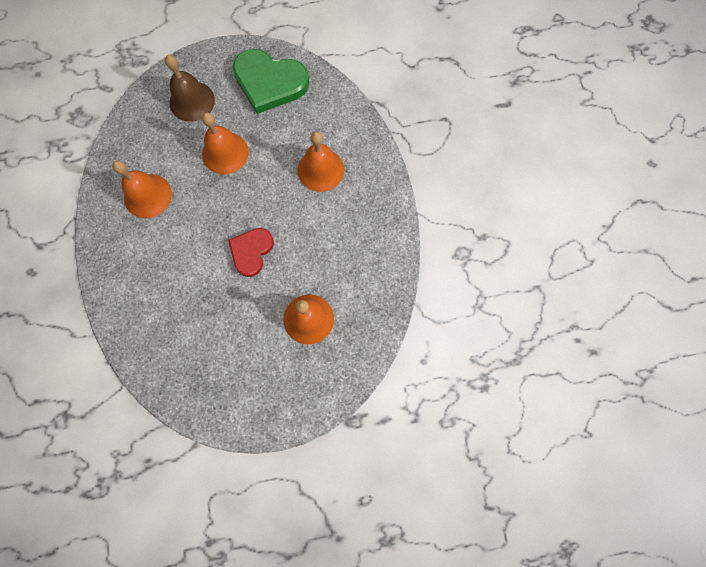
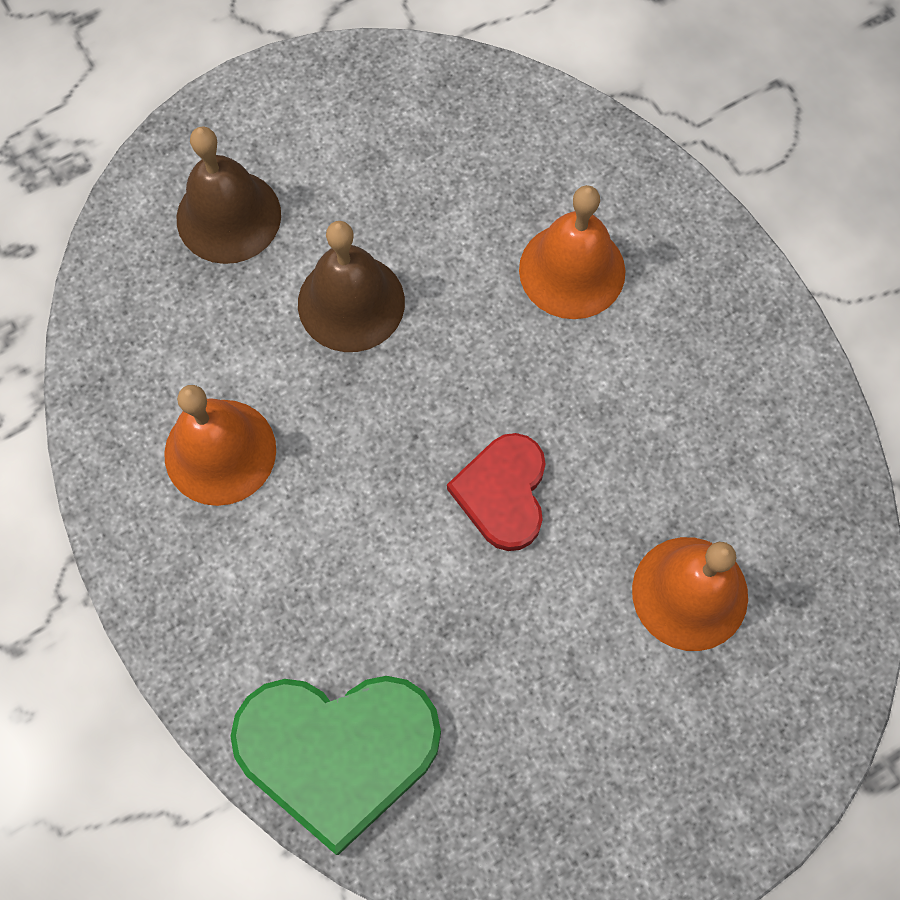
camera: 20 degrees left, 5 degrees down
(225, 153) = (351, 302): orange bell -> brown bell
(270, 82) = (381, 124): green heart -> green heart (338, 751)

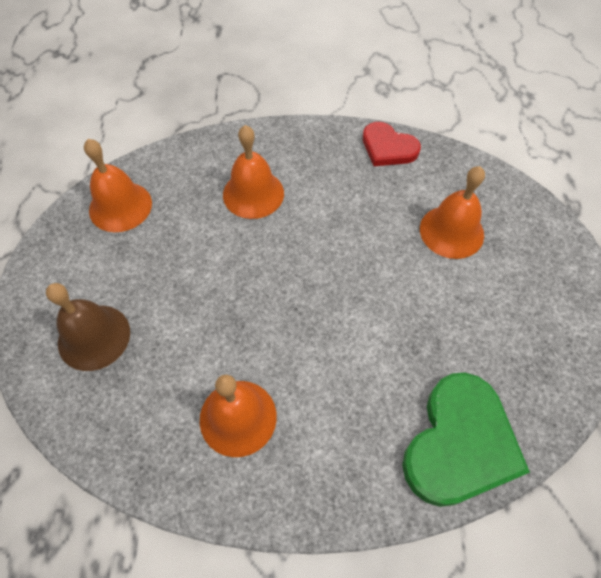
camera: 60 degrees left, 10 degrees down
(351, 302) = (196, 300): brown bell -> none
(436, 113) = (120, 206): none -> orange bell
(503, 493) = (353, 283): red heart -> red heart (388, 148)

